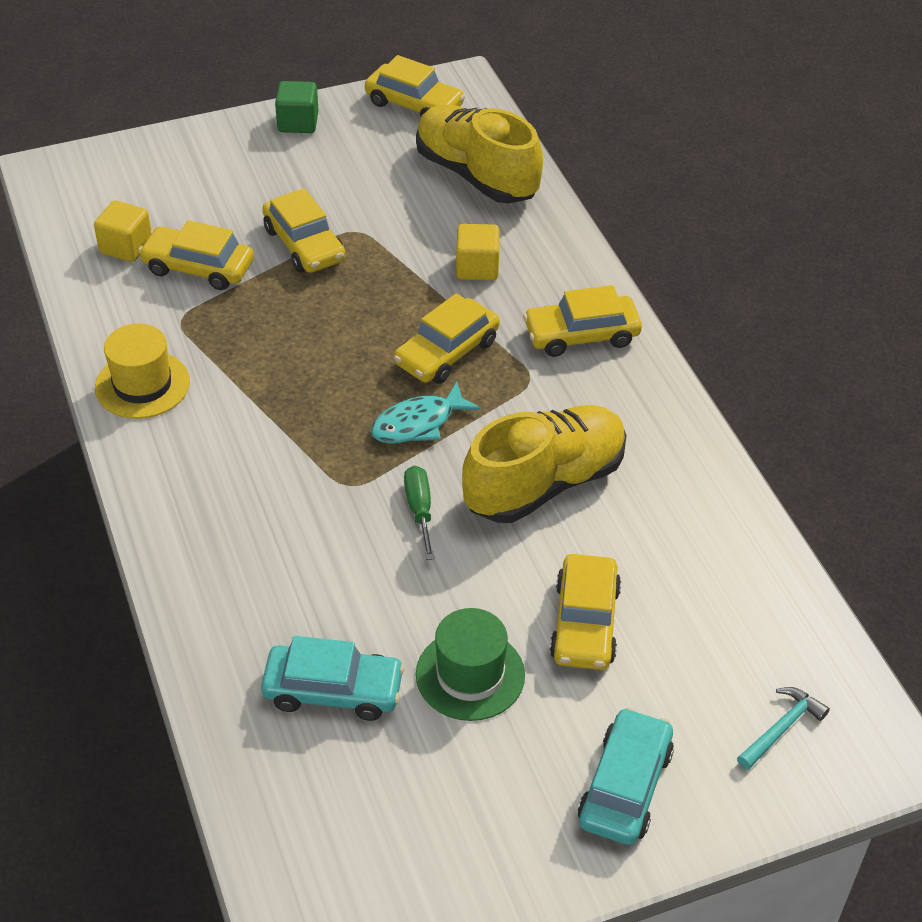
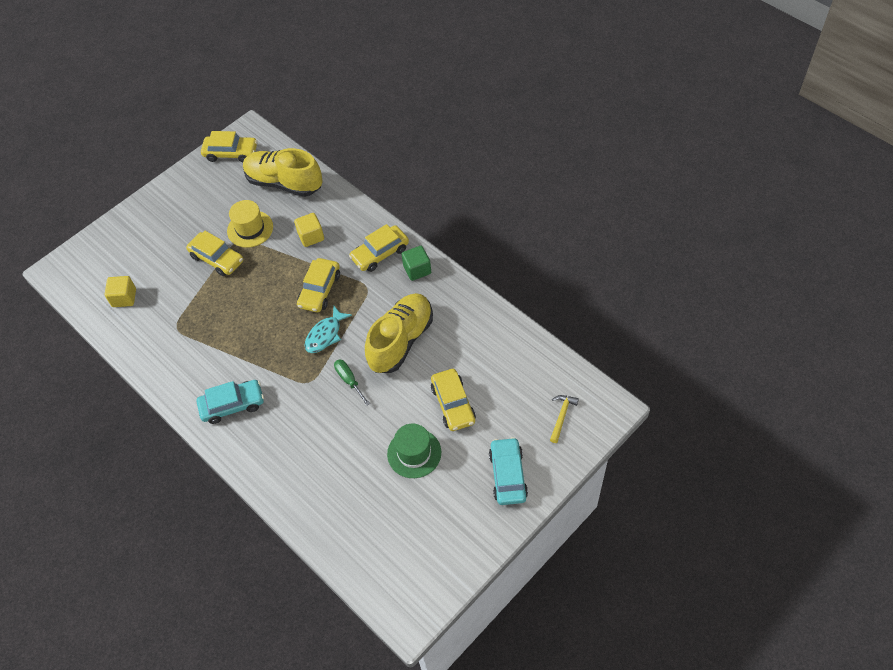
camera: 20 degrees left, 10 degrees up
(142, 385) = (177, 372): yellow hat -> yellow hat (250, 229)
(198, 267) = (169, 294): yellow car -> none
(298, 123) = (175, 188): green cube -> green cube (417, 270)
(333, 690) = (356, 489): turquoise car -> turquoise car (232, 405)
(781, 728) = (561, 416): turquoise hammer -> yellow hammer

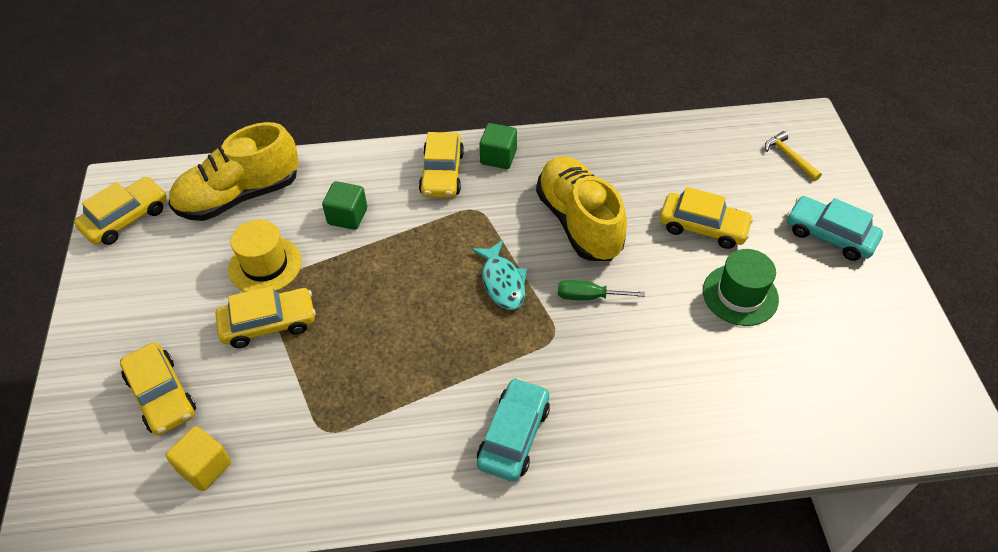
camera: 55 degrees left, 5 degrees down
(311, 236) = (347, 216): yellow cube -> green cube
(319, 290) = (433, 251): yellow car -> yellow car (161, 395)

